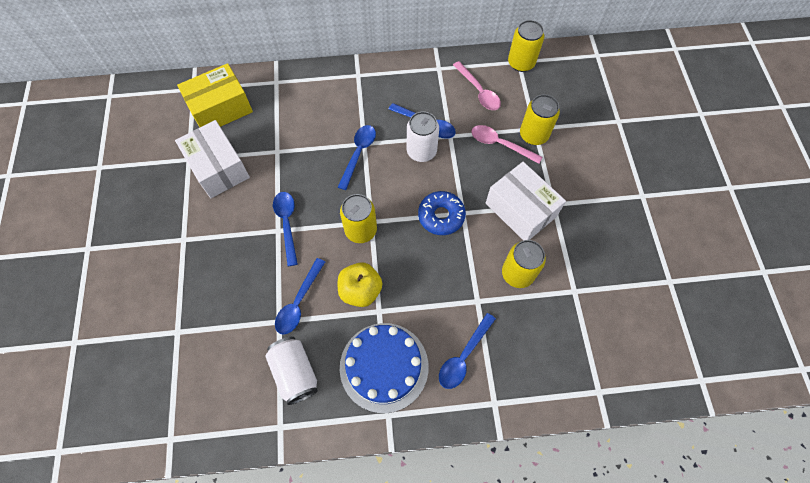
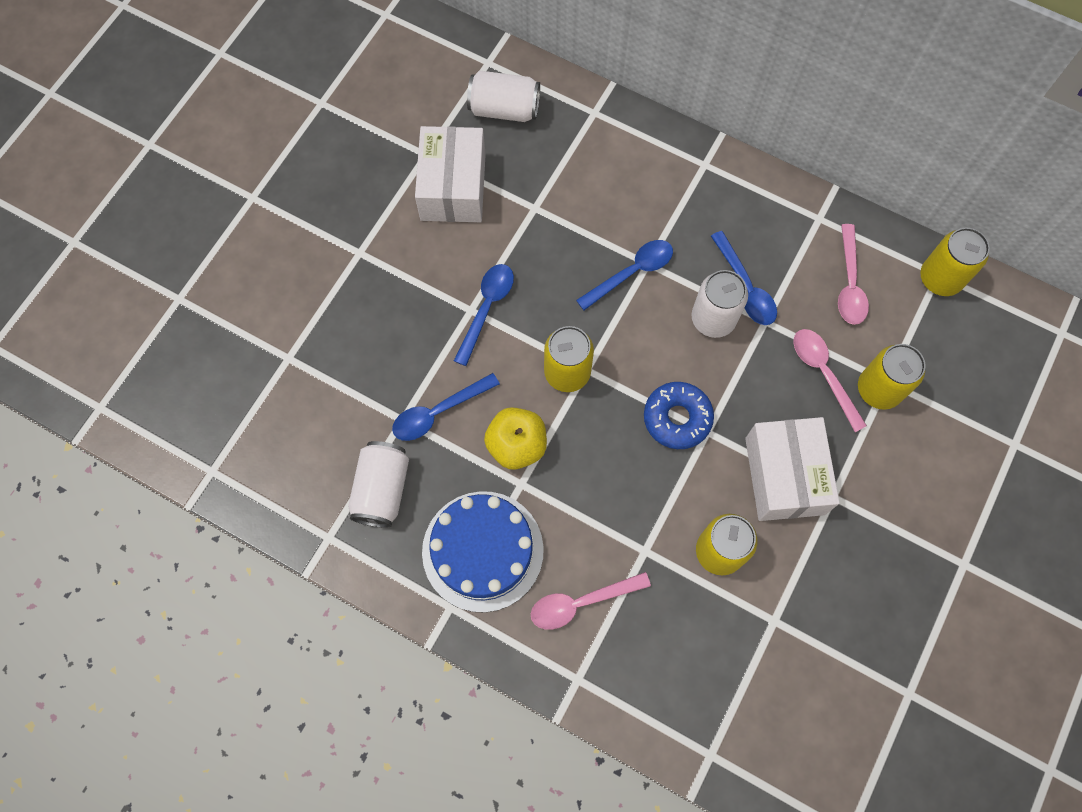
camera: 35 degrees right, 5 degrees up
(221, 108) = (504, 109): yellow box -> white can
(463, 356) = (580, 603): blue spoon -> pink spoon

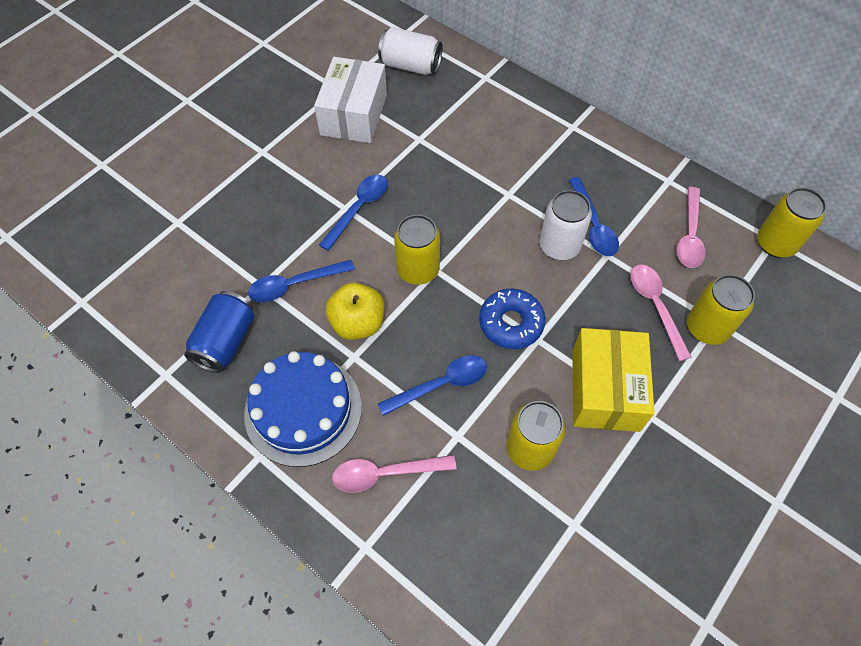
camera: 10 degrees right, 10 degrees down
(382, 490) = (226, 341): white can -> blue can
(632, 272) = (493, 199): blue spoon -> blue spoon (441, 384)
(784, 476) = (605, 390): white box -> yellow box

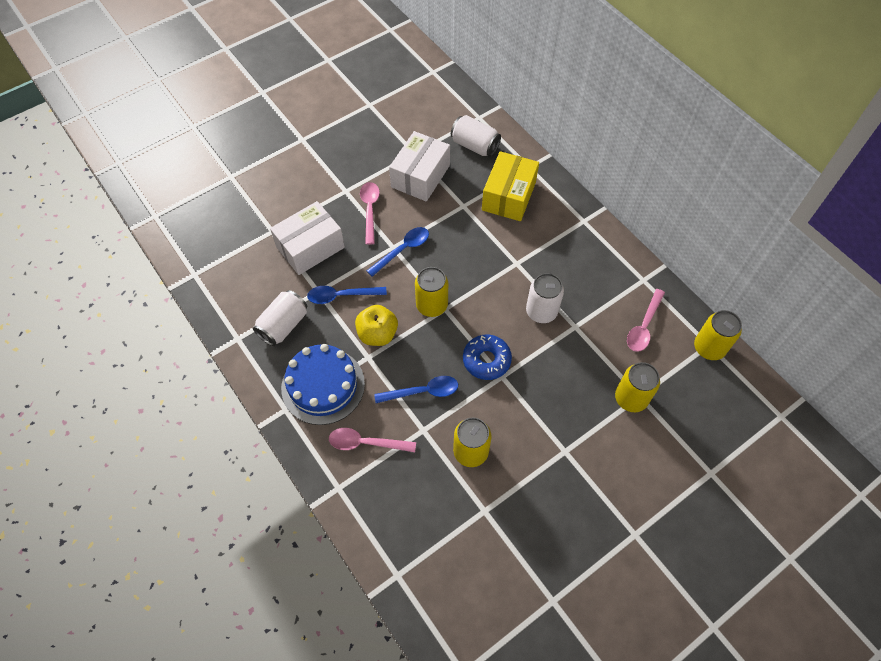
camera: 15 degrees right, 0 degrees up
(226, 341) = (283, 325): blue can -> white can
(235, 231) = (310, 247): none -> white box
(593, 225) = (572, 301): blue spoon -> none
(605, 390) = (538, 424): yellow box -> yellow box (508, 196)
(655, 306) = (597, 373): pink spoon -> pink spoon (370, 210)

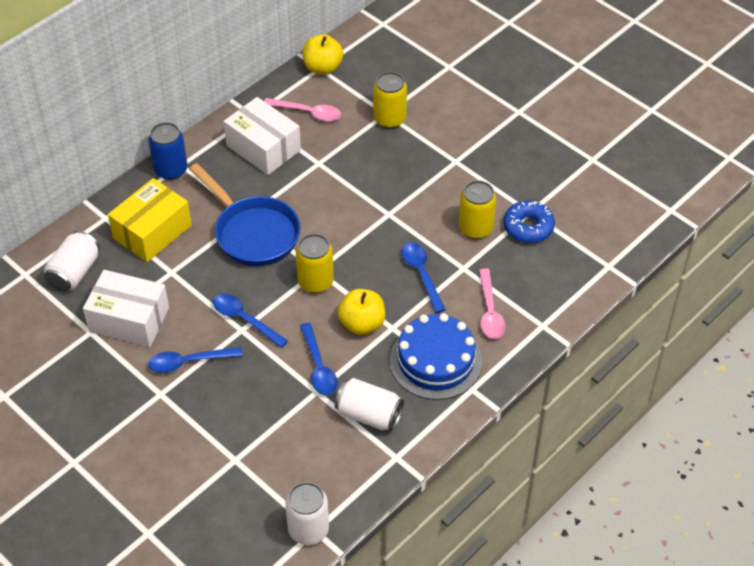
camera: 100 degrees left, 10 degrees down
(310, 247) = (254, 412): white box -> white box (263, 148)
(370, 210) = (188, 362): pink spoon -> blue spoon
(486, 360) = (373, 228): blue donut -> blue donut (528, 227)
(496, 265) = (253, 233): none -> blue pan
(508, 196) = (152, 232): yellow box -> yellow box turned 60 degrees counterclockwise
(541, 311) = (306, 190): white can -> white can (308, 530)
(578, 213) = (171, 170): none -> blue can
(709, 348) = (323, 68): yellow can -> yellow apple

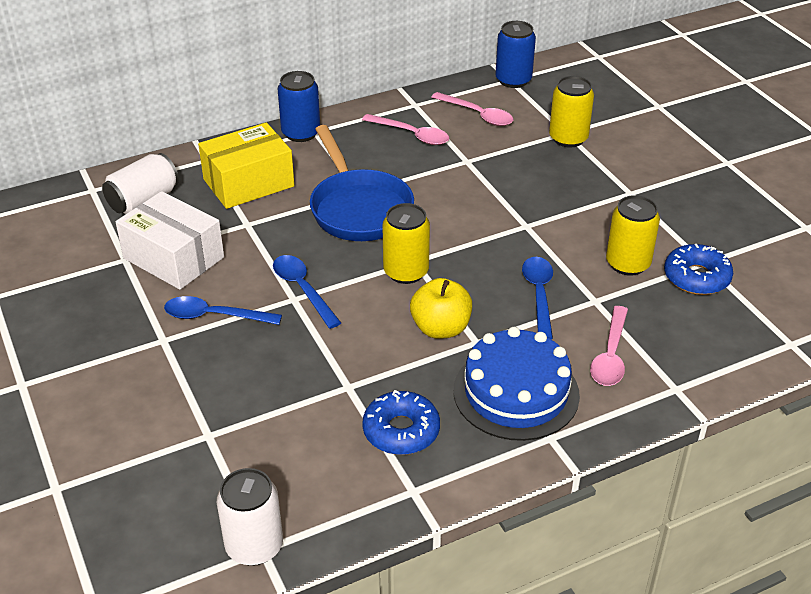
camera: 20 degrees right, 10 degrees down
(263, 148) = (412, 135): white box -> pink spoon
(318, 367) = (364, 361): blue spoon -> none
(323, 68) = (513, 80): yellow apple -> blue can
(369, 415) = (401, 431): white can -> blue donut

